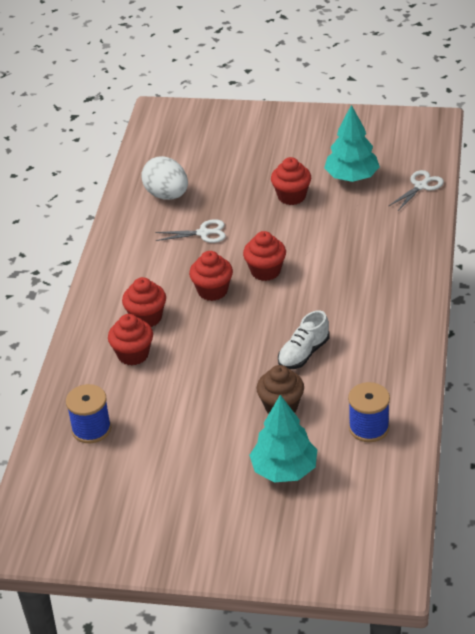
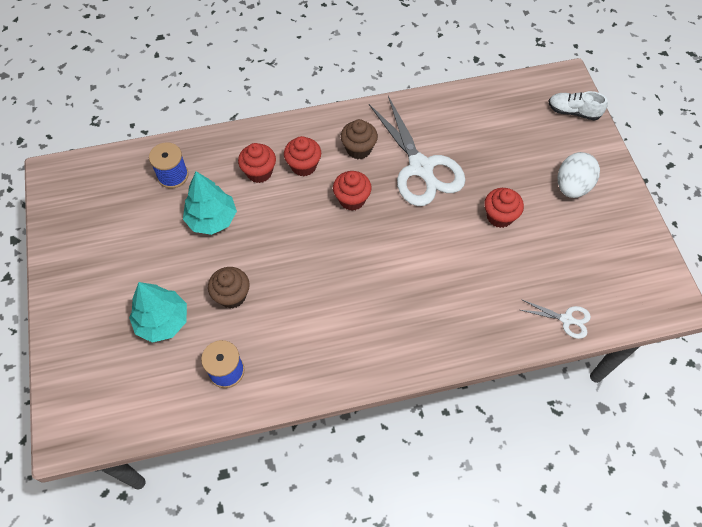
camera: 65 degrees right, 20 degrees up
(151, 271) = (358, 149): none -> brown cupcake
(167, 195) = (457, 125): white egg -> white egg (572, 186)
(203, 233) = (421, 168): white scissors -> white scissors, size x2.19
(265, 271) = (391, 229): red cupcake -> none
(303, 353) = (299, 292): white shoe -> white shoe (573, 112)
(351, 177) = (550, 256): turquoise tree -> turquoise tree (212, 219)

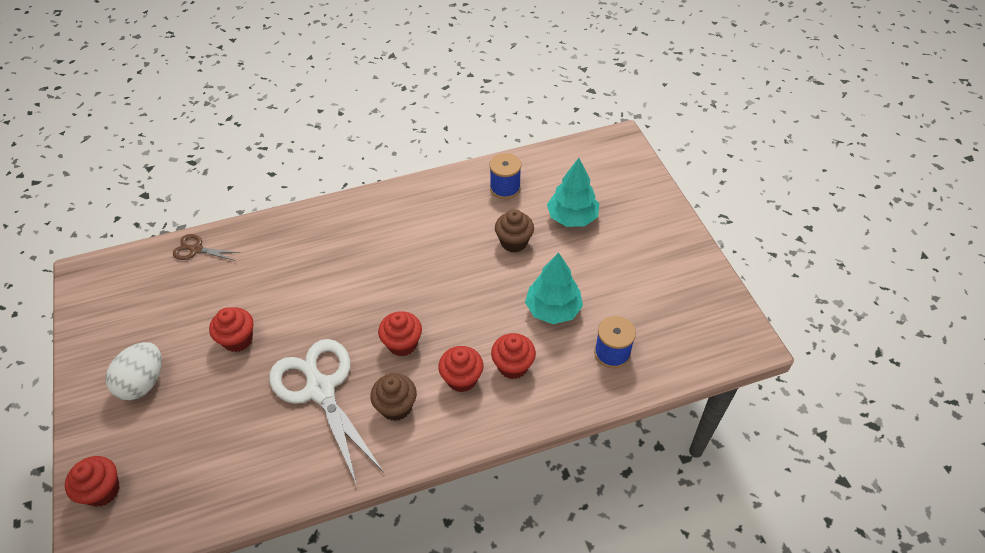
camera: 175 degrees right, 10 degrees down
(567, 319) = (196, 249): white scissors -> brown scissors
(573, 112) = (102, 490): white shoe -> red cupcake

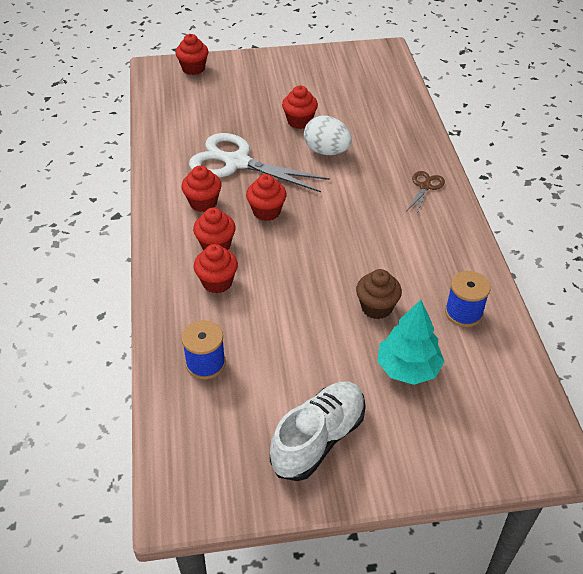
camera: 100 degrees right, 5 degrees down
(143, 382) = (274, 80): white egg -> white egg (326, 151)
(196, 249) = (402, 99): brown scissors -> brown scissors (425, 186)
(320, 389) = (236, 162): white scissors -> white scissors turned 135 degrees counterclockwise
(396, 407) = (203, 203): brown cupcake -> red cupcake
(553, 309) = (276, 325): turquoise tree -> none
(657, 263) = (318, 439): none -> white shoe

